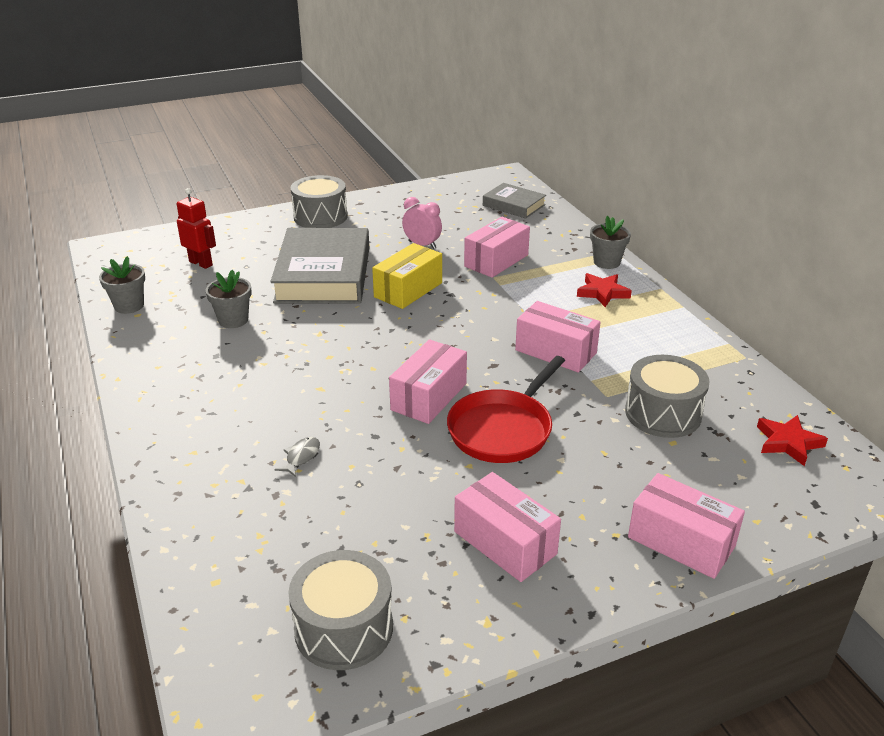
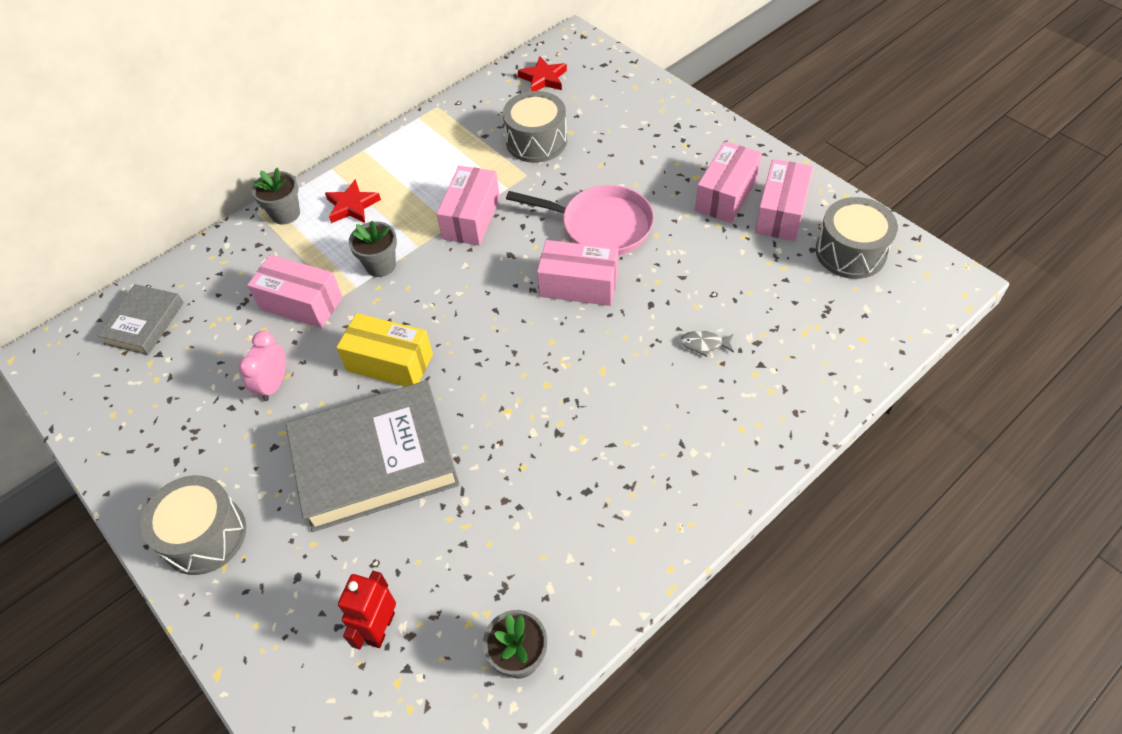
camera: 105 degrees left, 20 degrees up
(233, 320) = (510, 510): grey flower pot -> grey flower pot (380, 265)
(503, 429) = (601, 225): red pan -> pink pan
(681, 542) = (674, 116): pink box -> pink box (780, 212)

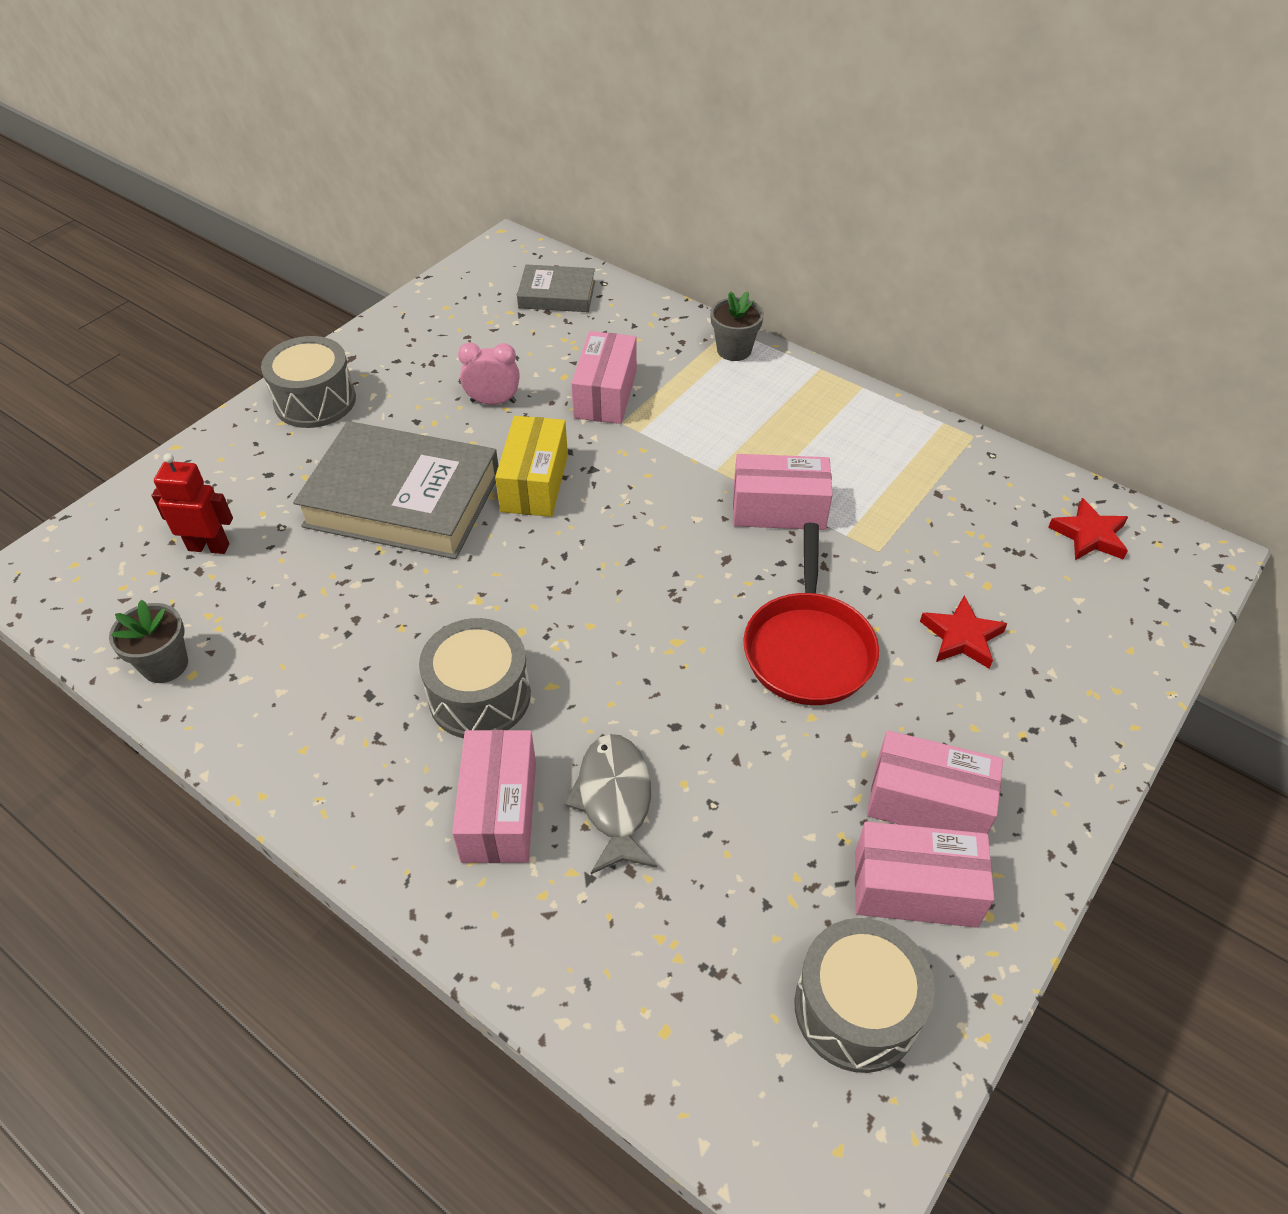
camera: 75 degrees right, 5 degrees down
(352, 206) = (764, 399): red star -> red star (961, 637)
(375, 461) = (403, 500): grey book -> grey book turned 45 degrees counterclockwise
(380, 265) = (676, 444): grey flower pot -> none
(536, 141) = (950, 550): grey drum -> grey drum (479, 696)
(578, 285) = (690, 639): pink box -> pink box (499, 811)
(601, 225) = (808, 648): pink pan -> red pan
(704, 344) = (614, 800): grey fish -> grey fish, size x1.93

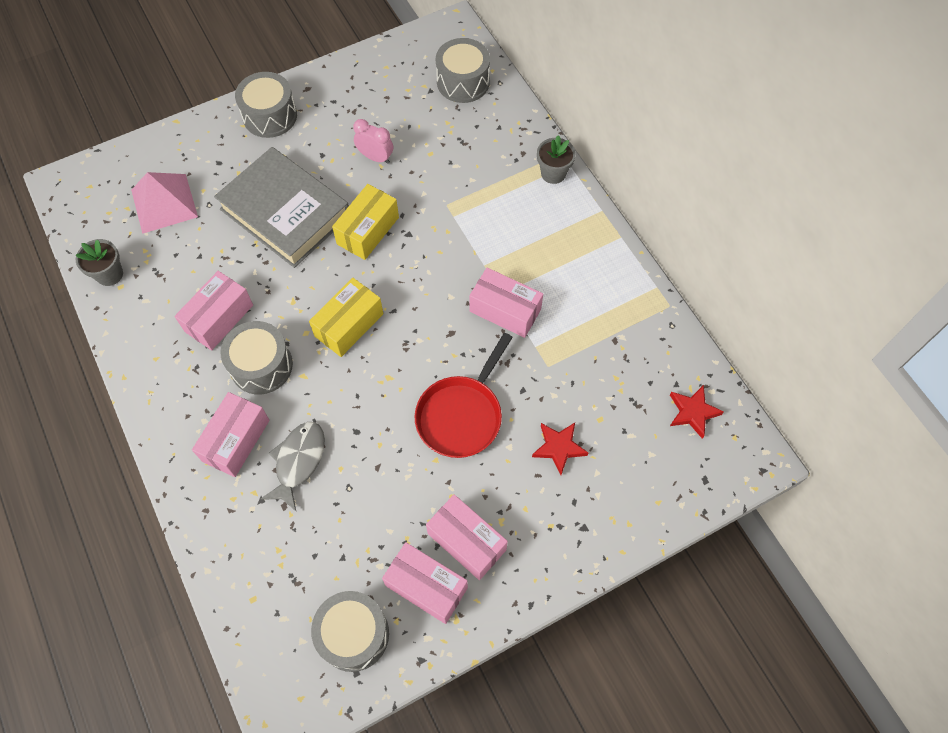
camera: 25 degrees right, 15 degrees up
(209, 547) = (164, 203): red robot -> pink pyramid
(557, 294) = (463, 82): grey book -> grey drum
(579, 599) = (349, 325): none -> yellow box
(605, 394) = (448, 178): pink box -> pink box (219, 318)

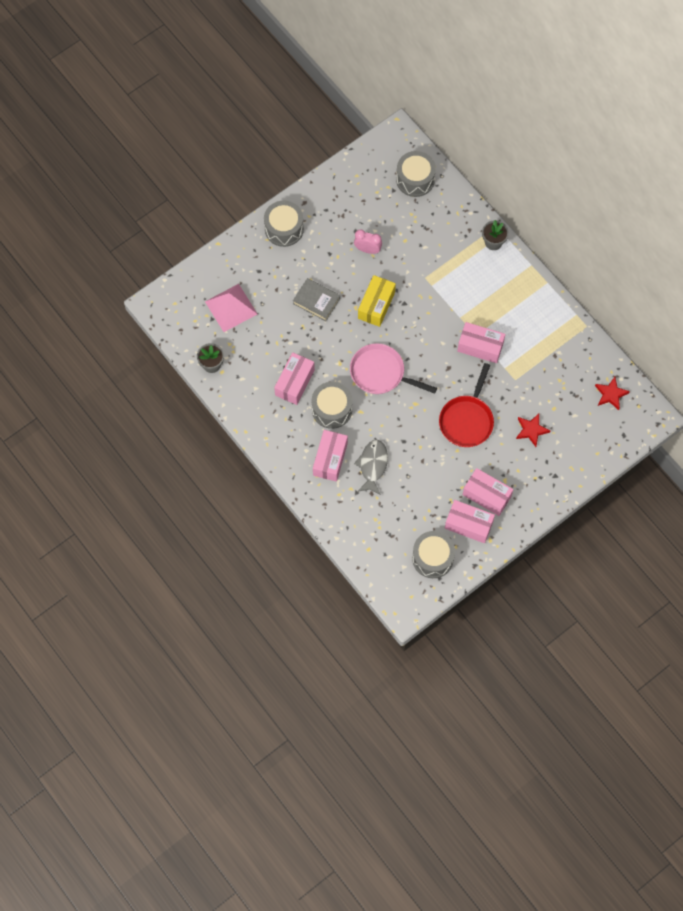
camera: 10 degrees left, 5 degrees up
(285, 212) = (316, 301): grey book -> grey book, size x0.52
(349, 325) = (381, 373): yellow box -> pink pan

